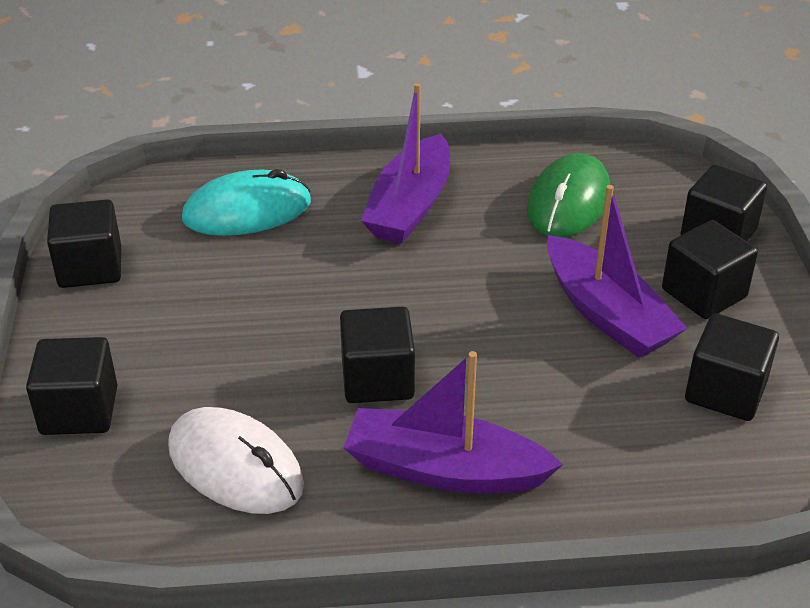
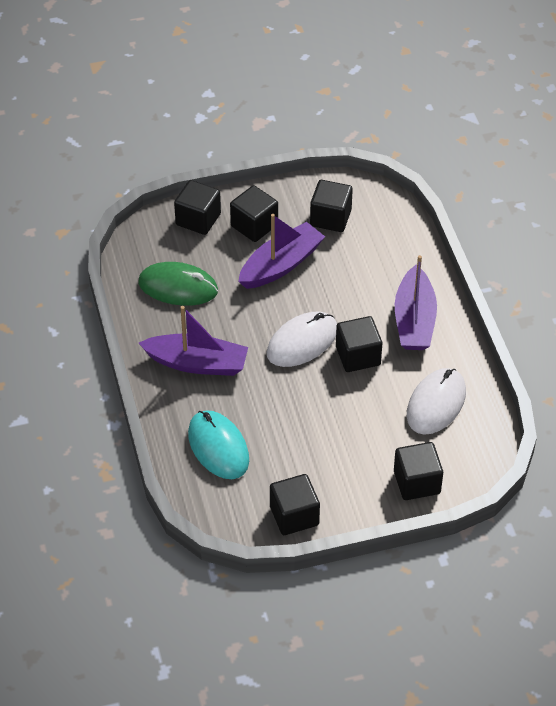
camera: 100 degrees left, 10 degrees up
(426, 317) = (302, 342): none -> white mouse

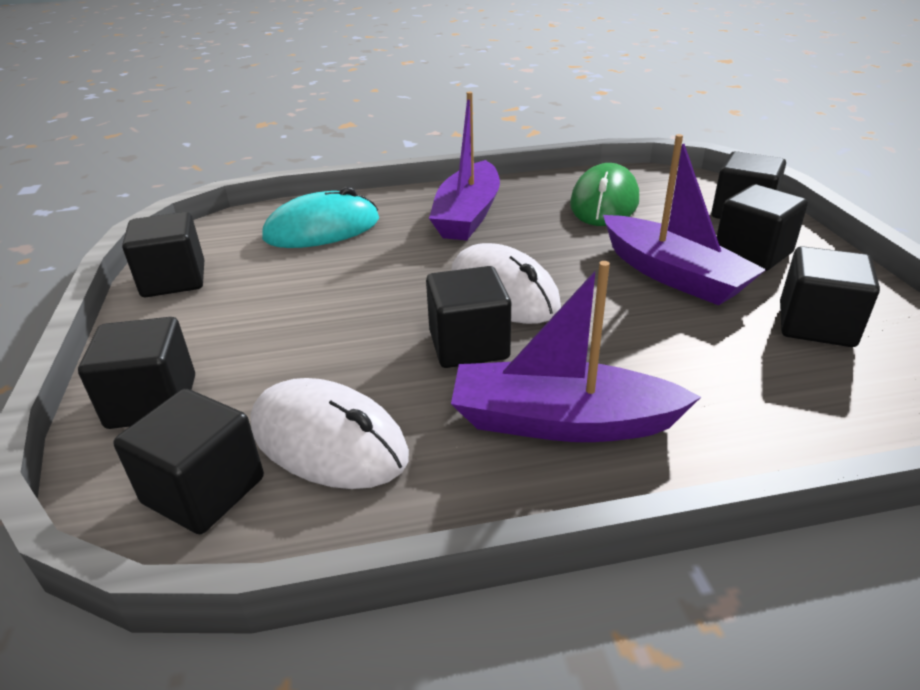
camera: 95 degrees right, 15 degrees down
(472, 442) = (204, 490): none -> black cube

